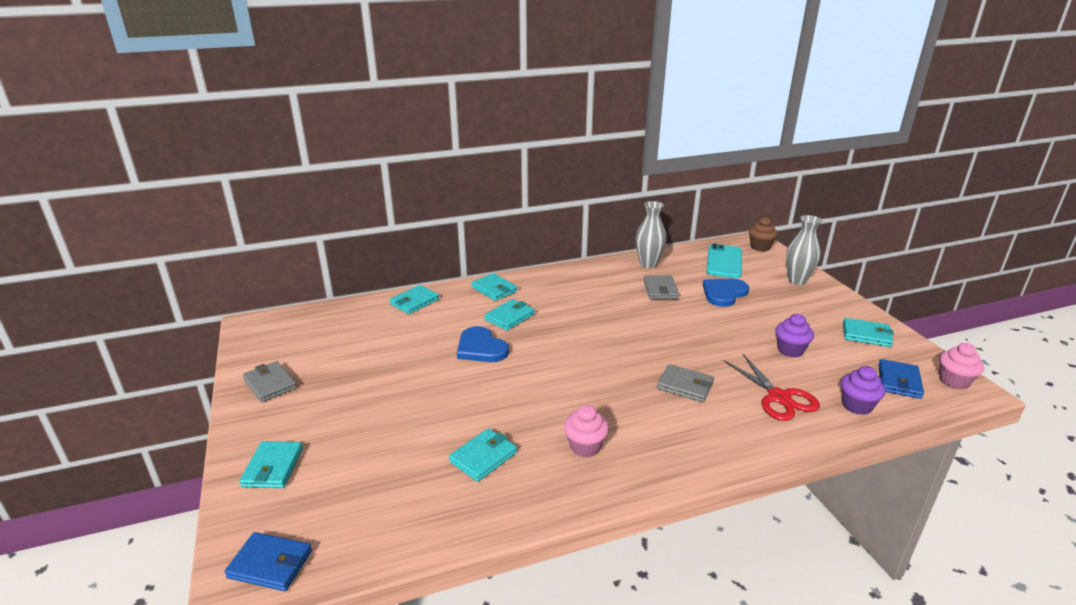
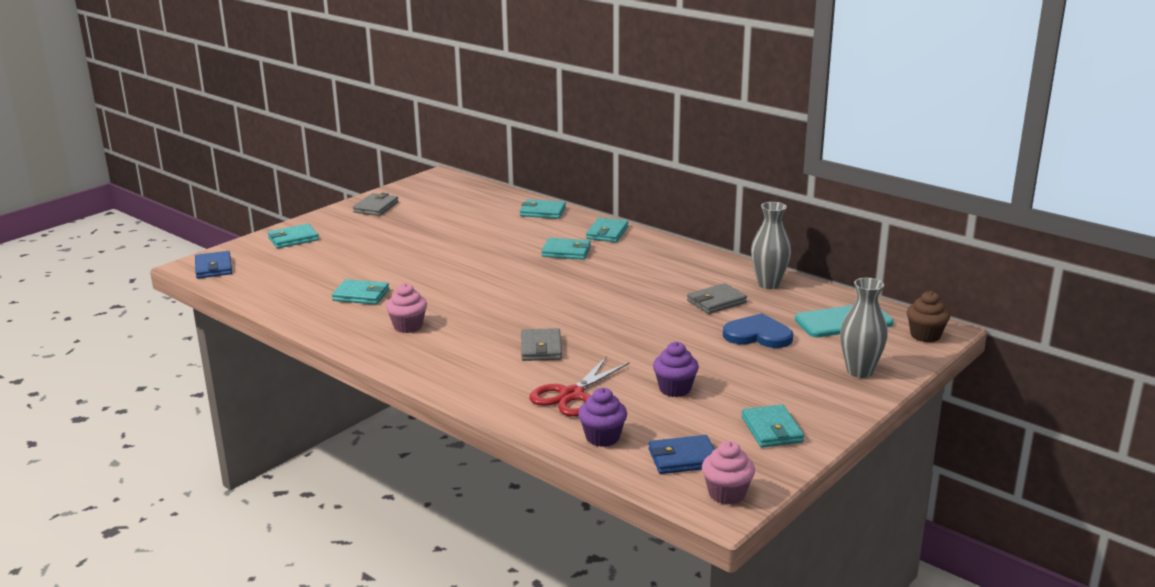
camera: 60 degrees right, 5 degrees down
(481, 348) = (502, 255): blue heart -> none

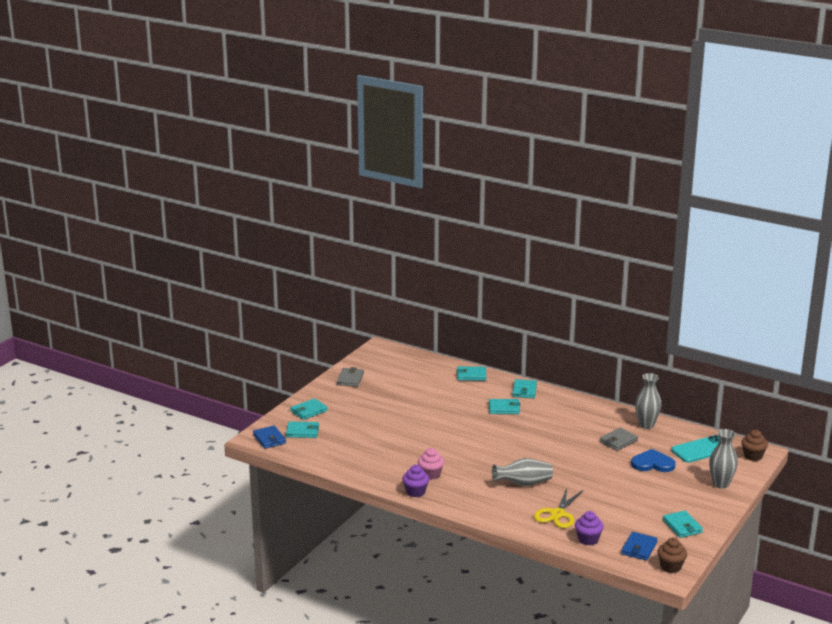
camera: 10 degrees left, 0 degrees up
(361, 295) = (385, 453): turquoise wallet -> turquoise wallet (302, 432)
(541, 348) = (523, 483): grey wallet -> grey vase
(571, 395) = (557, 514): red scissors -> yellow scissors
(675, 389) = (617, 505): purple cupcake -> purple cupcake (415, 492)
(683, 458) = (639, 548): blue wallet -> blue wallet turned 45 degrees counterclockwise
(727, 494) = (671, 567): pink cupcake -> brown cupcake

